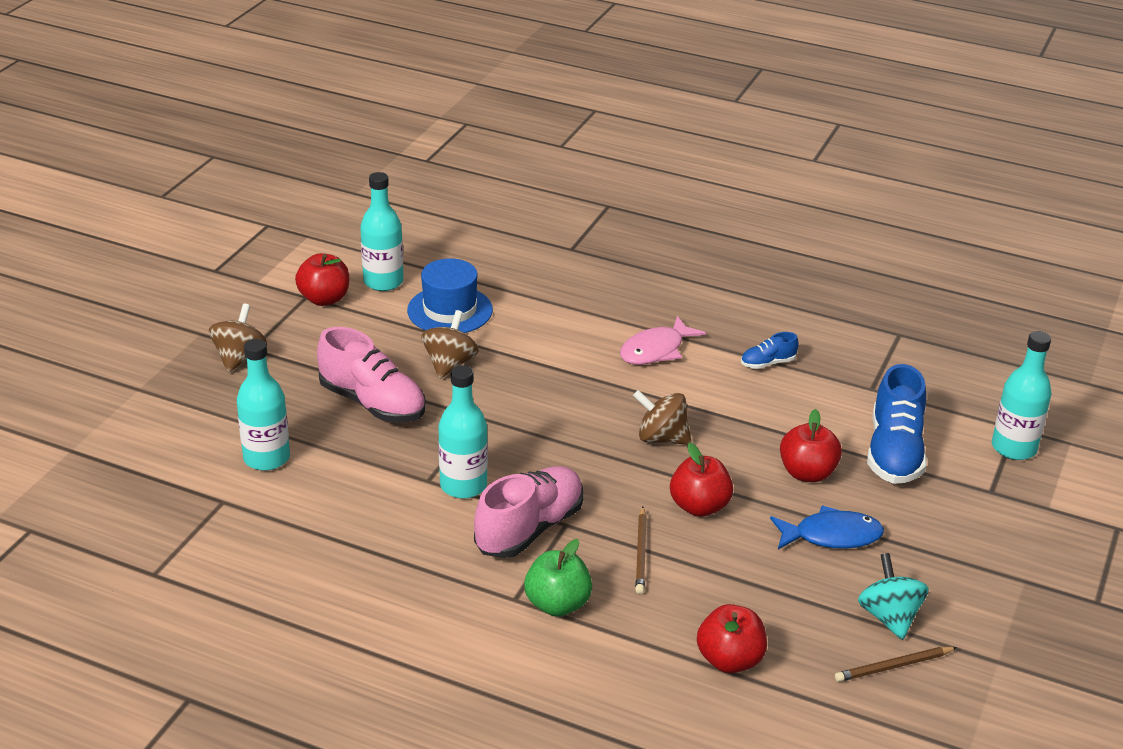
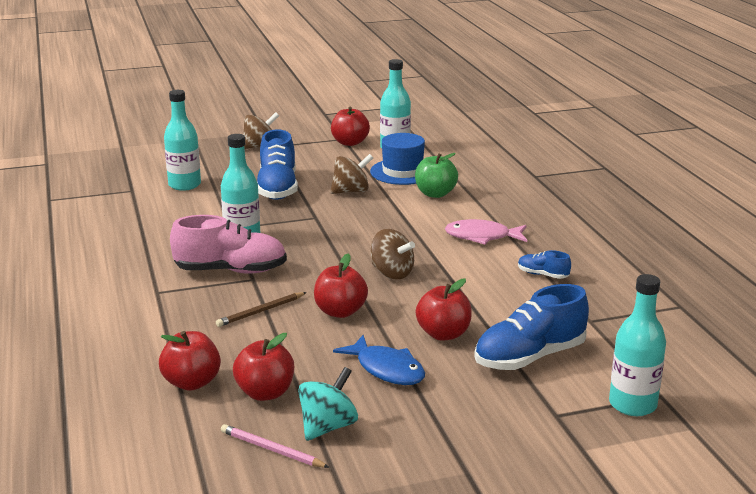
camera: 50 degrees right, 10 degrees down
(373, 403) = (277, 188): pink shoe -> blue shoe
(557, 604) = (170, 306): green apple -> green apple (435, 194)
(661, 438) = (392, 273): brown spinning top -> brown spinning top turned 150 degrees clockwise
(796, 624) = (265, 393): none -> red apple
(893, 666) = (271, 450): brown pencil -> pink pencil

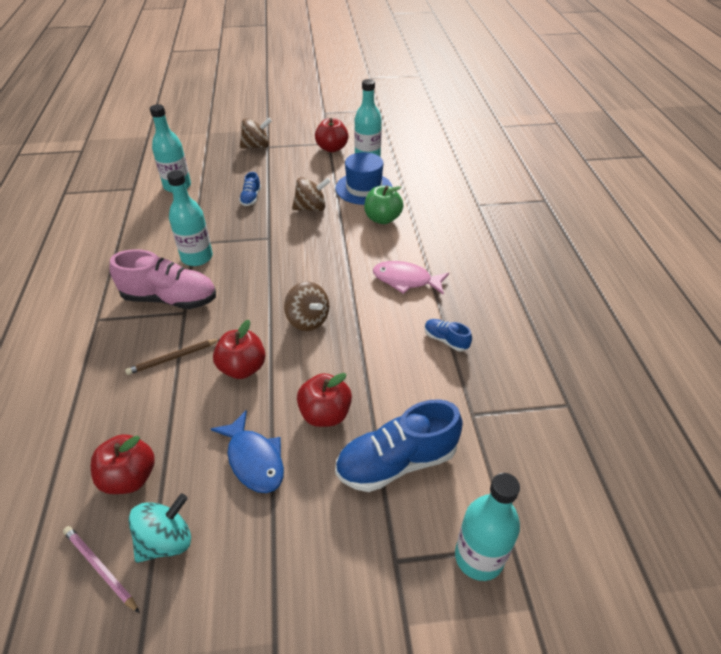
camera: 10 degrees right, 20 degrees up
(192, 382) = (71, 451): red apple -> none
(277, 188) = (251, 198): blue shoe -> blue shoe, size x0.48

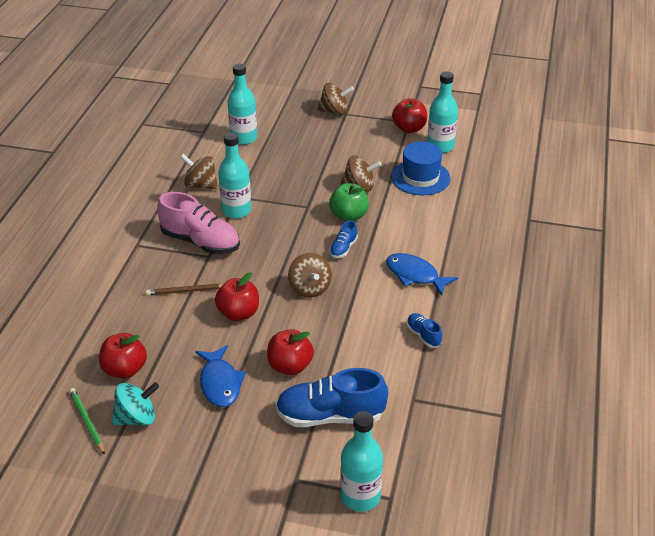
camera: 20 degrees right, 5 degrees down
(100, 568) = (87, 422): pink pencil -> green pencil
(149, 240) = (201, 185): none -> brown spinning top
(251, 198) = (307, 164): blue shoe -> blue shoe (343, 248)
(382, 219) = (423, 212): green apple -> green apple (349, 216)
(406, 280) = (415, 275): pink fish -> blue fish

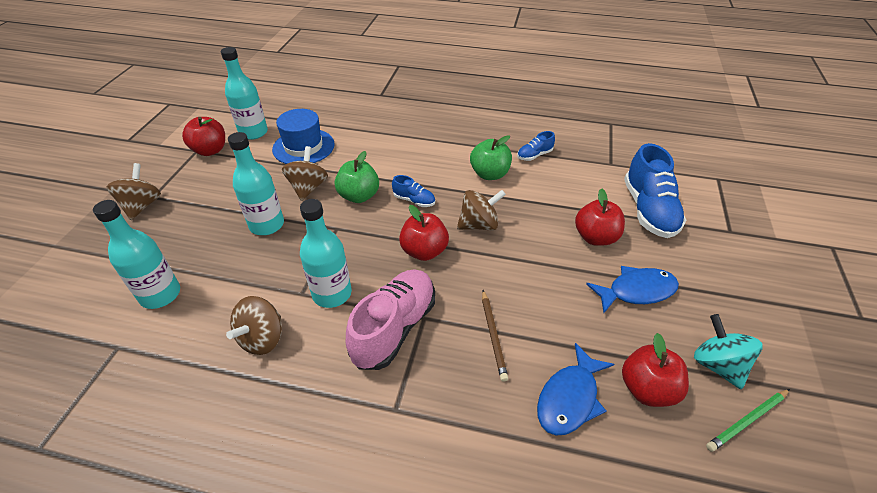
camera: 90 degrees left, 5 degrees up
(238, 313) = (526, 281): red apple -> red apple (424, 251)
(360, 496) = (726, 194): turquoise bottle -> turquoise bottle (267, 225)
(386, 299) = (489, 174): none -> green apple
(415, 275) = (455, 156): blue fish -> blue fish (569, 398)

